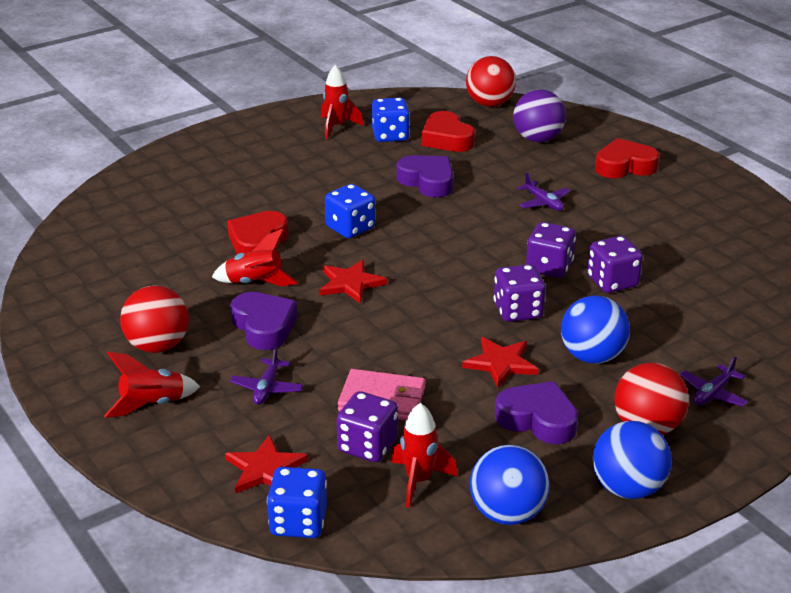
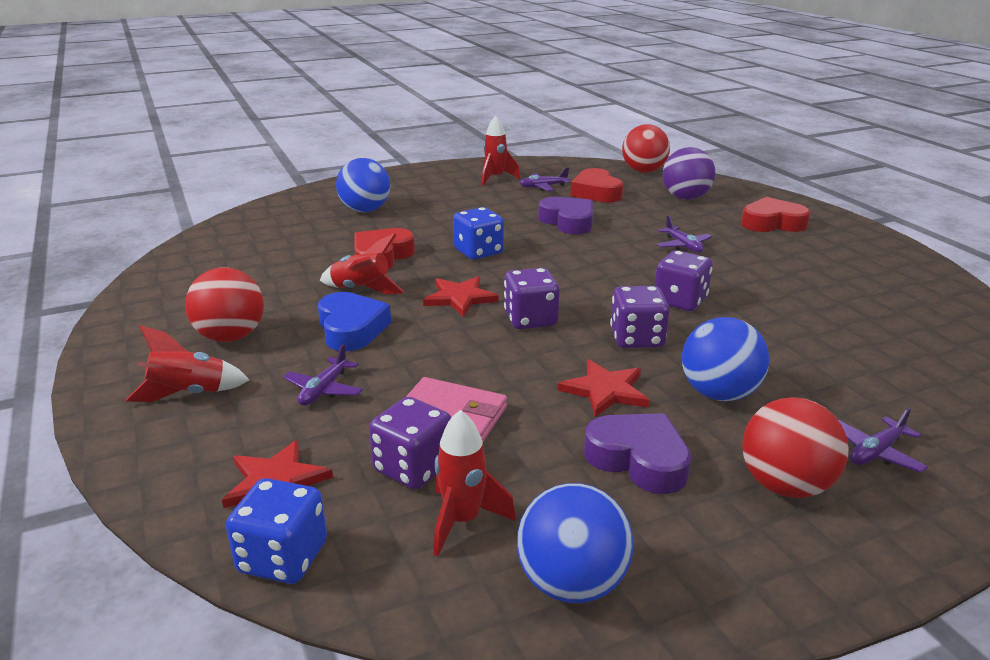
camera: 10 degrees right, 5 degrees down
(264, 326) = (351, 329): purple heart -> blue heart
(390, 135) = (543, 187): blue dice -> purple plane
(612, 282) = (751, 320): purple dice -> purple dice (530, 319)
(627, 488) = (752, 568): blue ball -> blue ball (365, 210)

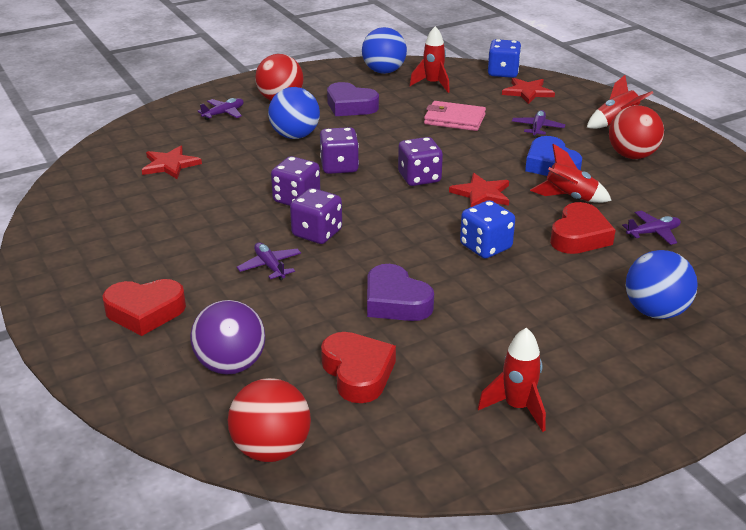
camera: 175 degrees right, 5 degrees up
(413, 468) = (464, 99): purple dice -> purple dice (317, 233)
(543, 187) = (437, 384): purple plane -> purple plane (653, 233)
(605, 391) = (365, 135): red star -> red star (170, 165)

